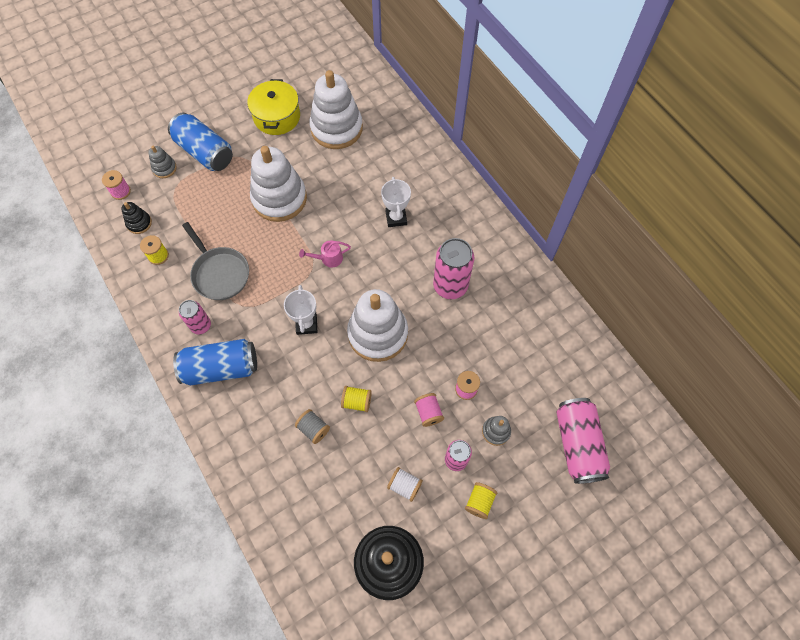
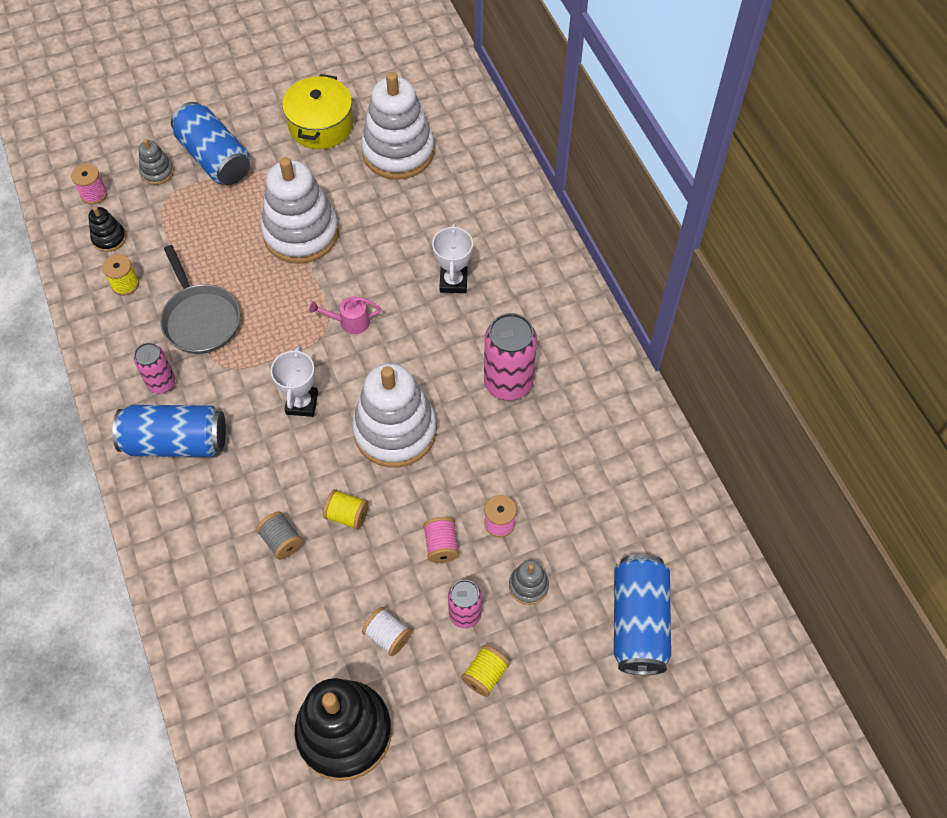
camera: 10 degrees right, 5 degrees down
(577, 444) = (638, 622): pink can -> blue can

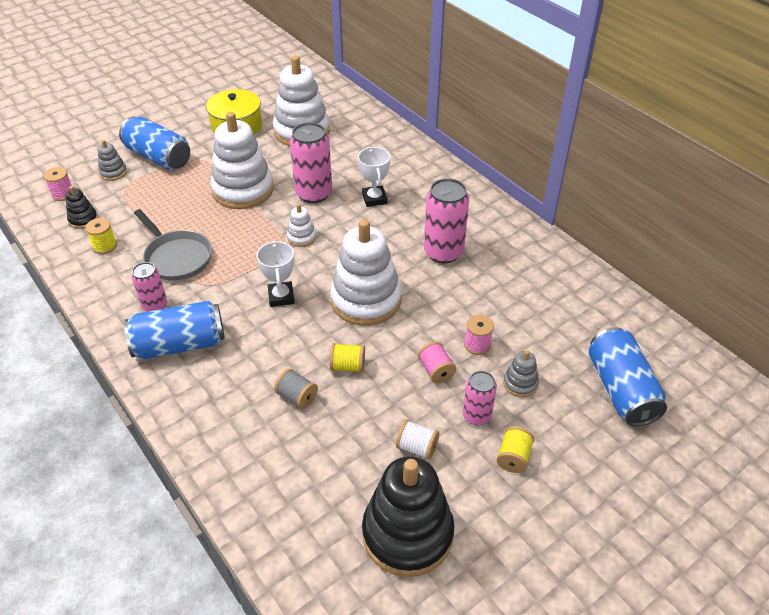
camera: 15 degrees left, 15 degrees down
(349, 322) = (301, 237): pink watering can -> white stacking toy
(383, 258) = (314, 194): none -> pink can

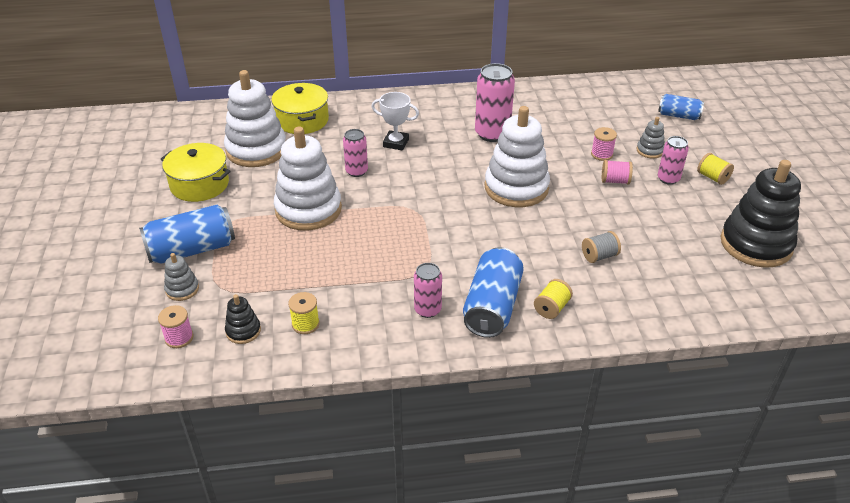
camera: 60 degrees left, 5 degrees down
(176, 257) = (369, 278): grey pan -> none
(281, 297) = (477, 230): white trophy -> none
(301, 237) = (409, 196): white stacking toy -> none
(314, 194) = (356, 171): pink can -> pink can, size x0.60
(348, 366) = (583, 220): yellow spool -> yellow spool (551, 308)
(363, 136) = (302, 120): none -> yellow pot
(417, 447) = (682, 214): white spool -> none
(621, 389) = (678, 115): blue can -> blue can, size x0.60

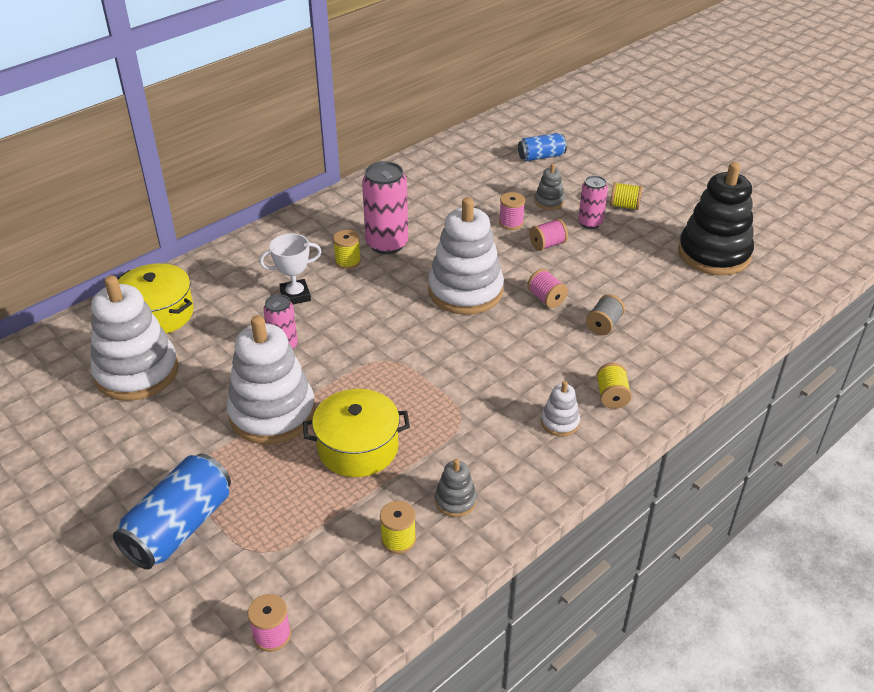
camera: 35 degrees left, 0 degrees up
(182, 289) = (216, 578): grey stacking toy -> grey stacking toy (455, 501)
(199, 184) = (106, 446): yellow pot -> yellow pot (358, 447)
(243, 331) = (338, 585): black stacking toy -> none
(427, 310) = (504, 457): pink can -> none
(453, 135) = (348, 261): none -> yellow spool
(492, 306) = (560, 422): blue can -> white stacking toy
(573, 218) = (546, 298): none -> pink spool

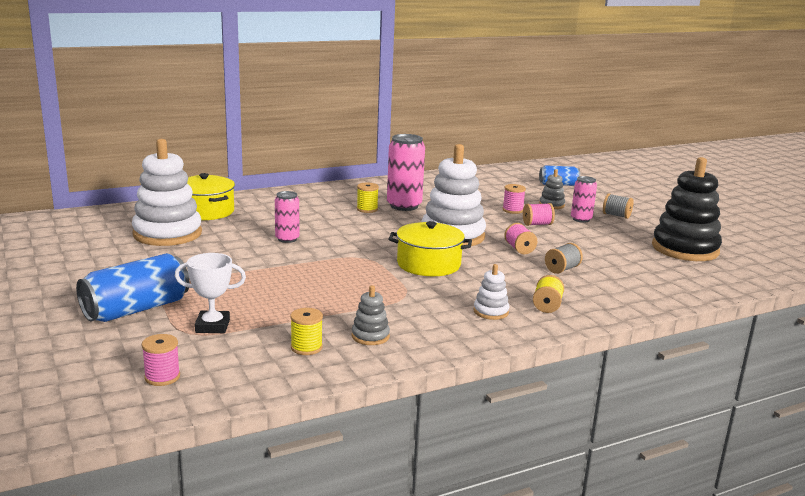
camera: 15 degrees right, 20 degrees down
(272, 413) = (253, 268): white stacking toy -> none
(295, 295) = (314, 218): white trophy -> white trophy (212, 326)
(358, 447) = (308, 295): yellow pot -> yellow pot (428, 264)
(624, 206) = (616, 215): yellow spool -> grey spool

